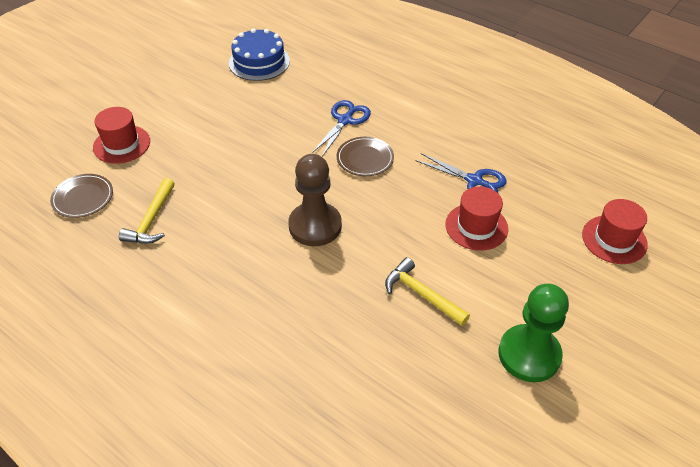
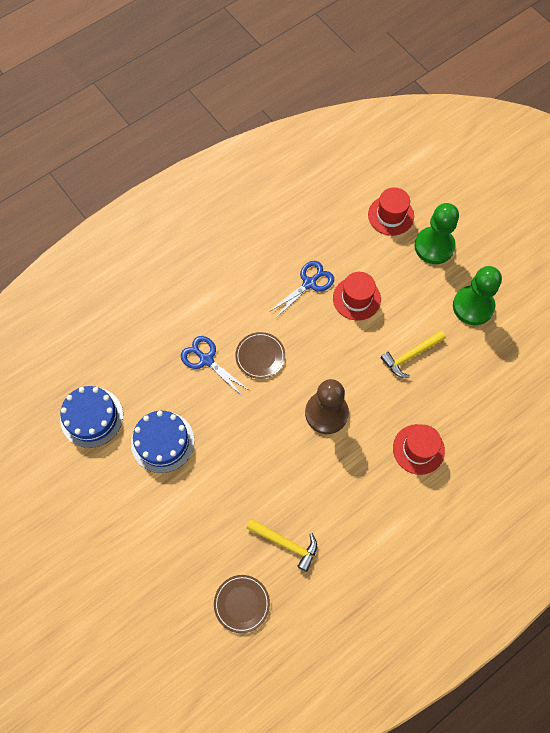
camera: 75 degrees left, 20 degrees up
(121, 144) = (177, 564): red hat -> red hat (418, 449)
(246, 109) = (162, 442): none -> blue cake
(597, 293) = (434, 246): none -> green pawn

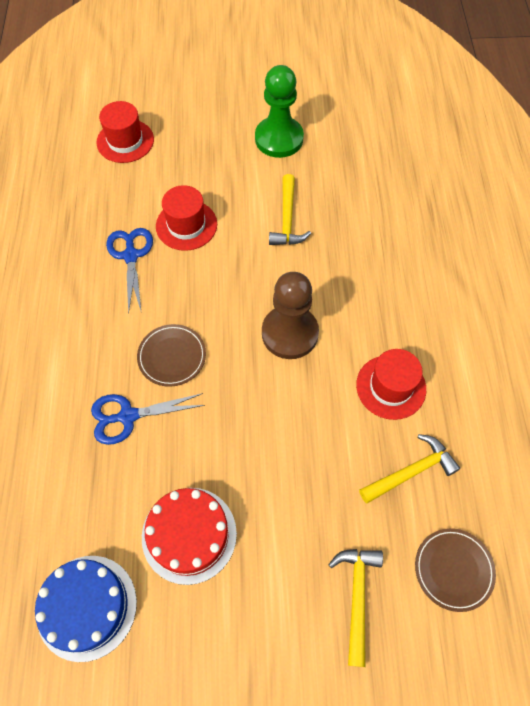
camera: 55 degrees left, 5 degrees down
(162, 442) = (189, 535): blue cake -> red cake
(189, 556) = (357, 597): none -> yellow hammer
(418, 449) = (391, 275): red hat -> red hat (391, 387)
(434, 246) = (191, 129): green pawn -> none

